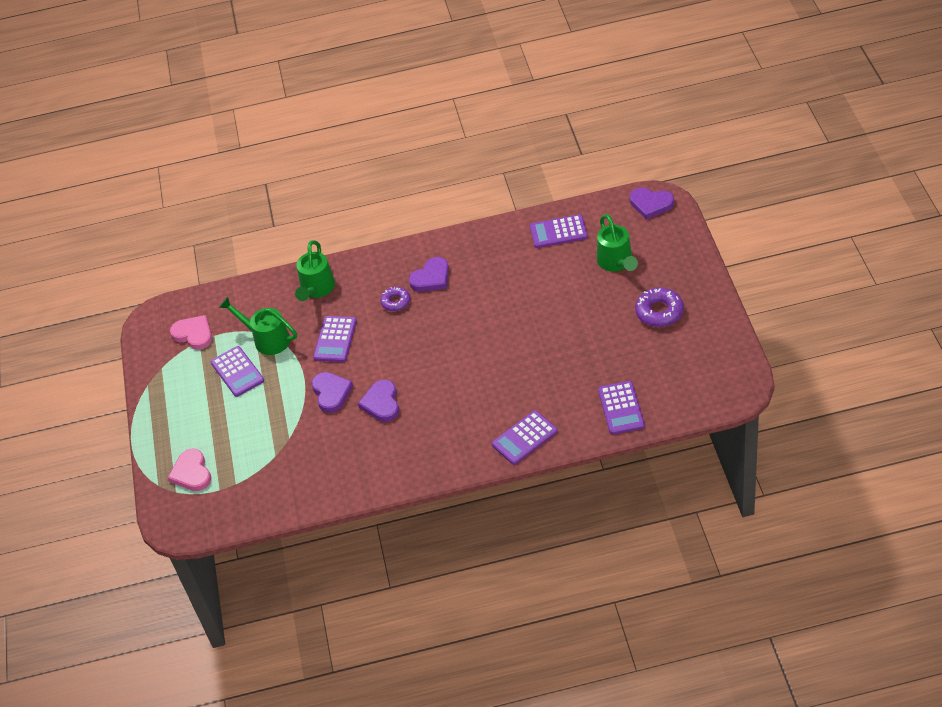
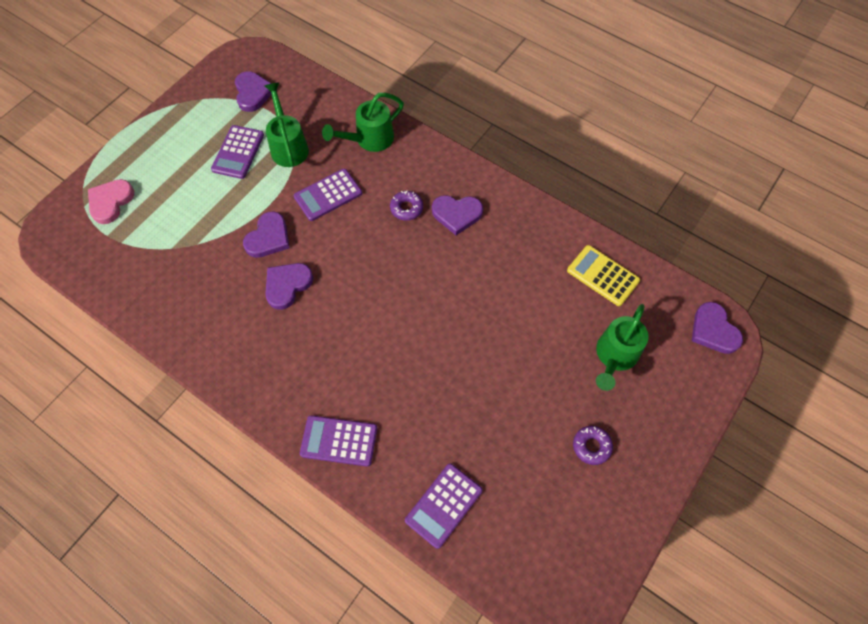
camera: 40 degrees right, 15 degrees up
(194, 334) = (253, 93): pink heart -> purple heart
(558, 232) = (603, 275): purple calculator -> yellow calculator
(659, 312) = (591, 446): purple donut -> purple donut, size x0.64

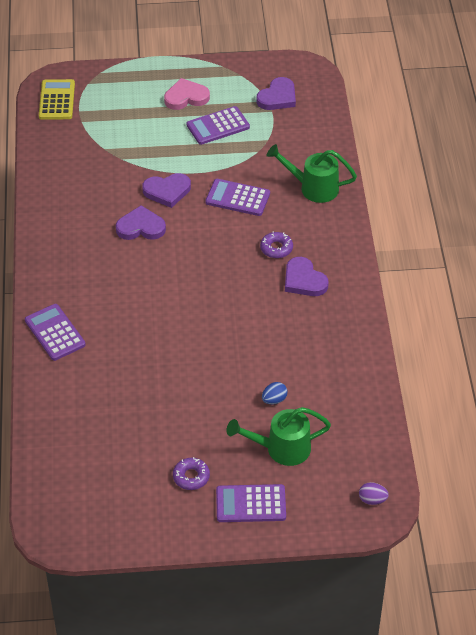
camera: 50 degrees right, 15 degrees down
(110, 202) = (105, 93): pink heart -> pink heart (186, 97)
(288, 146) = (254, 148): green watering can -> none
(443, 505) = (64, 418): purple calculator -> purple calculator (251, 504)
(560, 324) = (274, 400): none -> blue egg
(603, 275) = (347, 401): yellow calculator -> yellow calculator (57, 100)
(713, 330) = (372, 500): purple heart -> purple egg

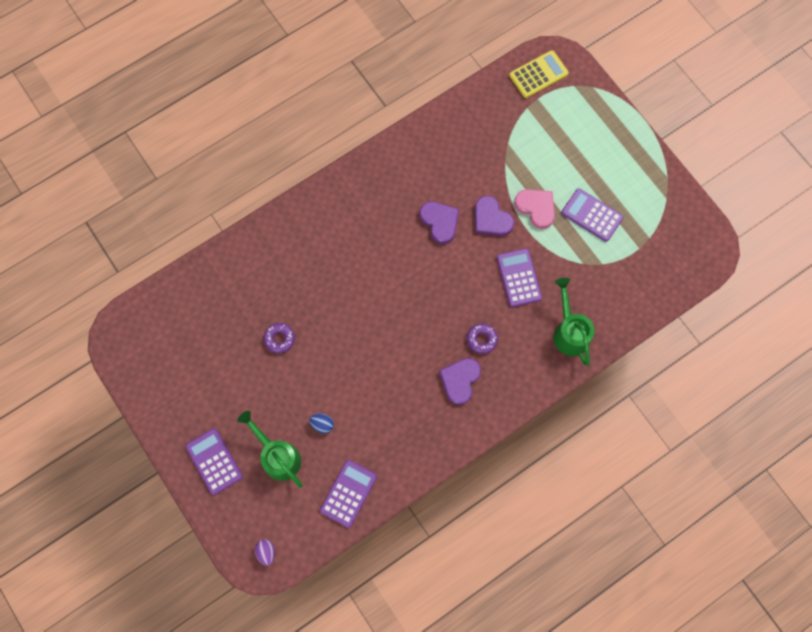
camera: 60 degrees right, 25 degrees up
(55, 332) = (296, 224): purple calculator -> purple calculator (348, 493)
(186, 97) = (609, 170): pink heart -> pink heart (536, 208)
(191, 477) = (216, 403): purple donut -> purple donut (279, 339)
(277, 97) = (659, 243): purple heart -> none

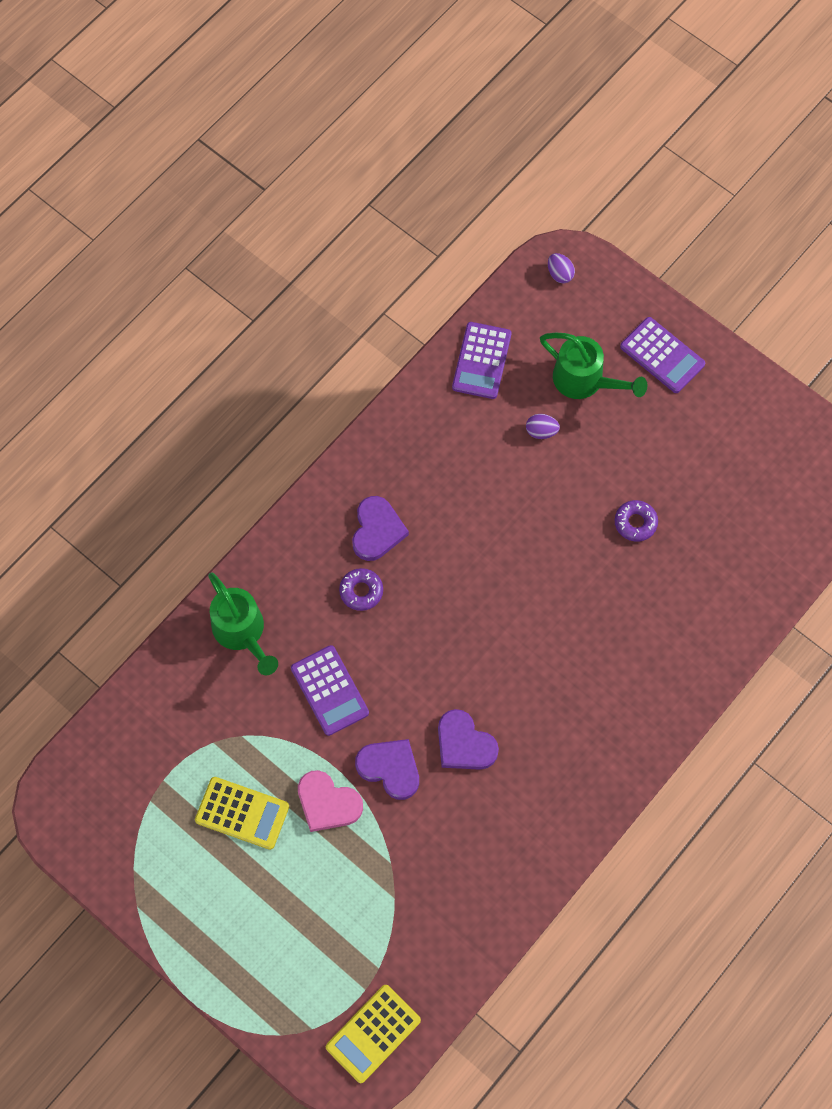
camera: 165 degrees right, 5 degrees down
(322, 424) = (541, 431): blue egg -> purple egg
(592, 215) = (242, 813): purple calculator -> yellow calculator

